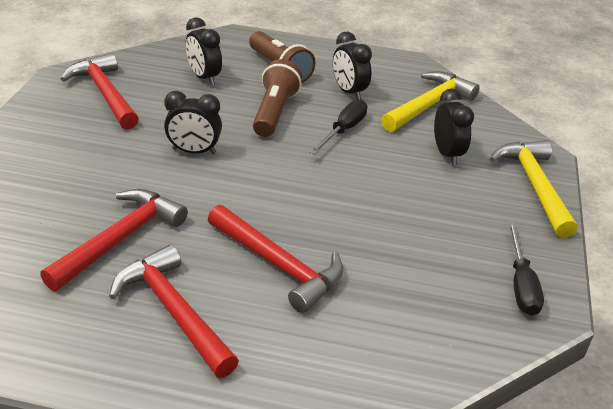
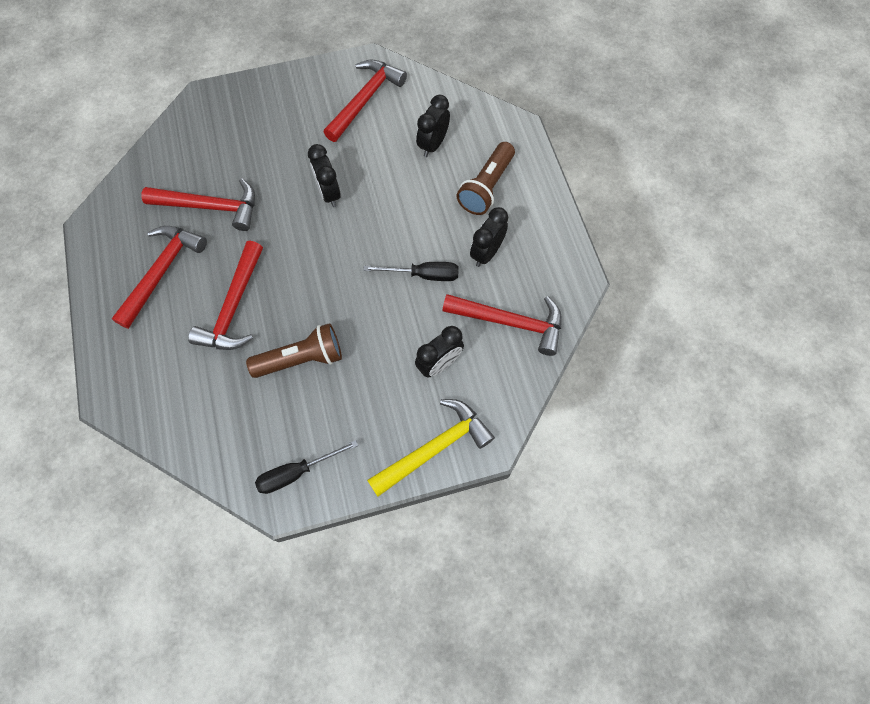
camera: 65 degrees right, 30 degrees up
(274, 112) = (416, 216): brown flashlight -> brown flashlight (301, 359)
(429, 105) = (510, 322): yellow hammer -> red hammer

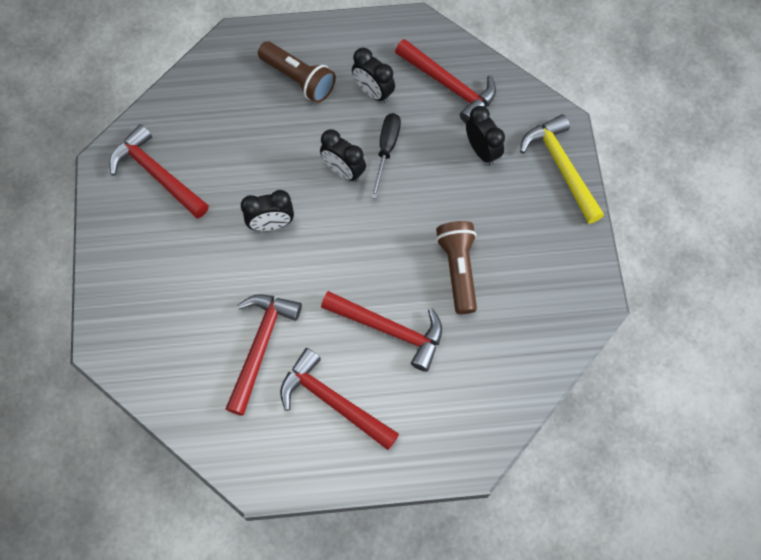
camera: 80 degrees left, 0 degrees up
(297, 472) = (571, 284): black screwdriver -> none
(433, 145) = (235, 118): black clock -> black clock (343, 171)
(510, 322) = (449, 86): red hammer -> red hammer turned 105 degrees clockwise

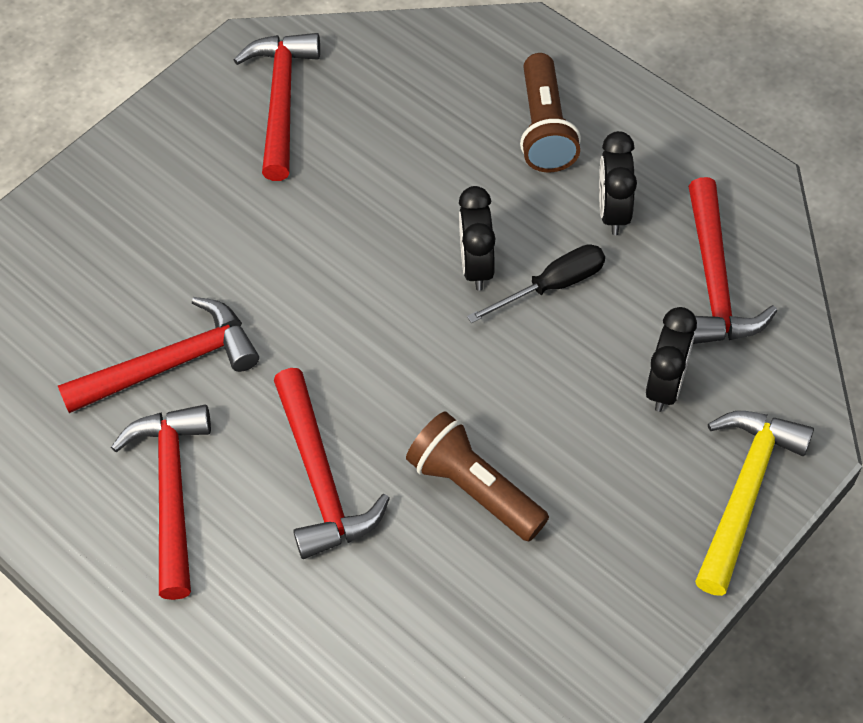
camera: 50 degrees right, 10 degrees down
(271, 224) = (332, 252): black clock -> none
(458, 270) = (475, 489): brown flashlight -> brown flashlight turned 90 degrees counterclockwise

